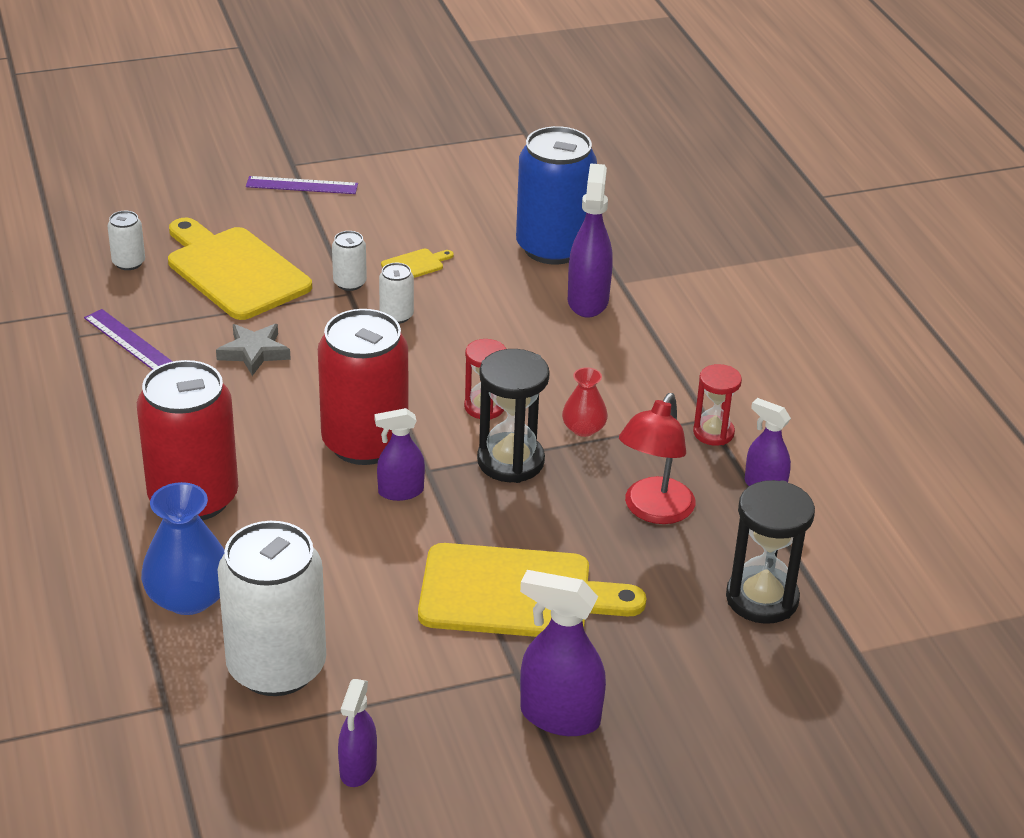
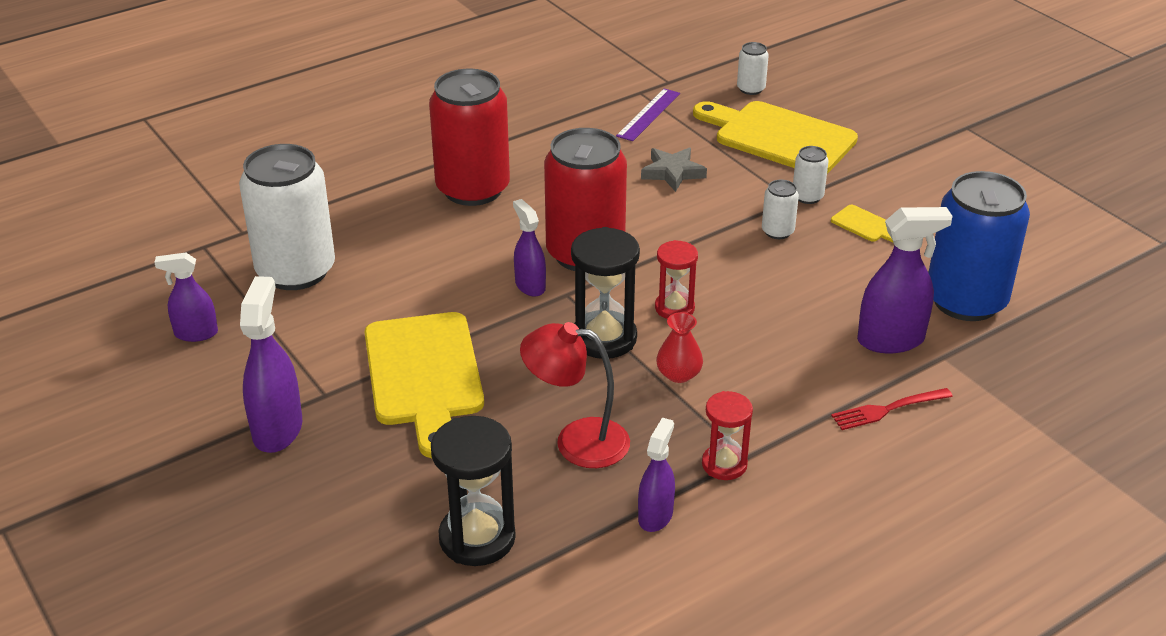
camera: 75 degrees right, 0 degrees up
(189, 597) = (359, 214): blue vase -> none
(234, 271) = (779, 137): yellow cutting board -> yellow cutting board turned 90 degrees counterclockwise
(302, 185) = (937, 139): purple ruler -> none
(676, 329) = (888, 409): none -> red fork

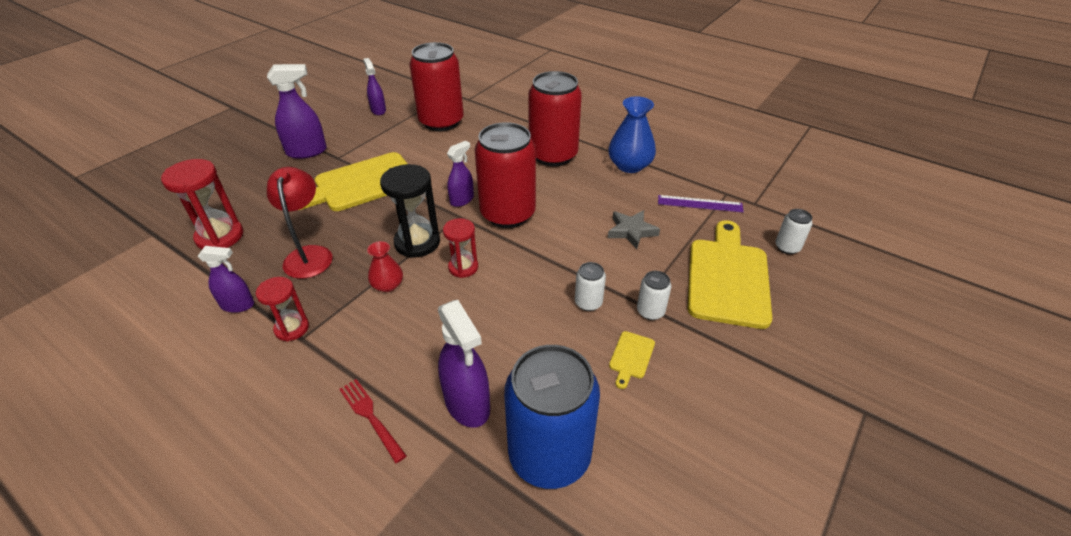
camera: 70 degrees right, 5 degrees up
(296, 271) = (441, 122): white can -> red can
(477, 538) = (220, 236): black hourglass -> red hourglass
(540, 138) = (629, 165): none -> blue vase

